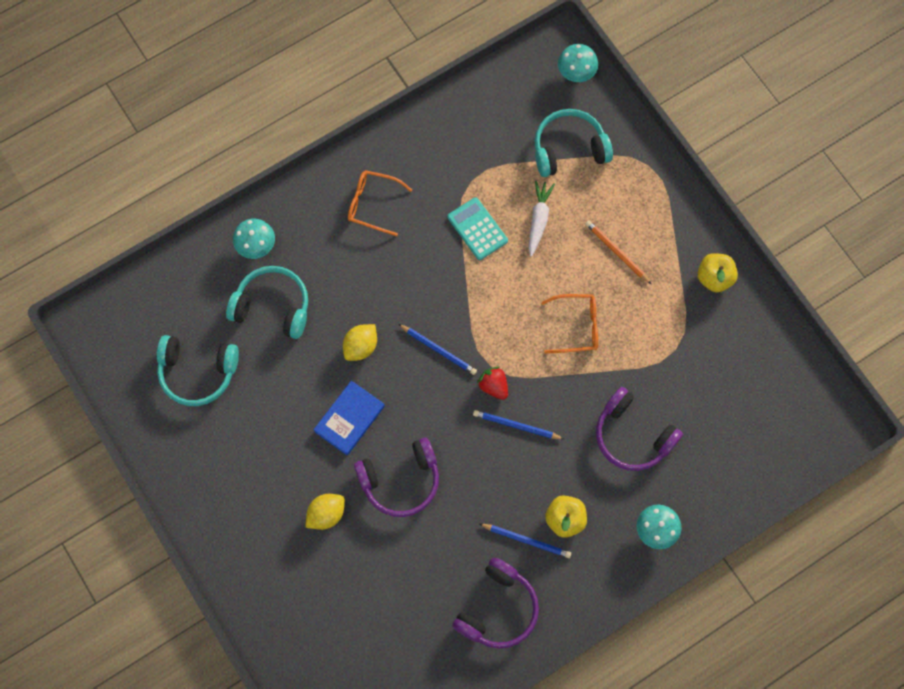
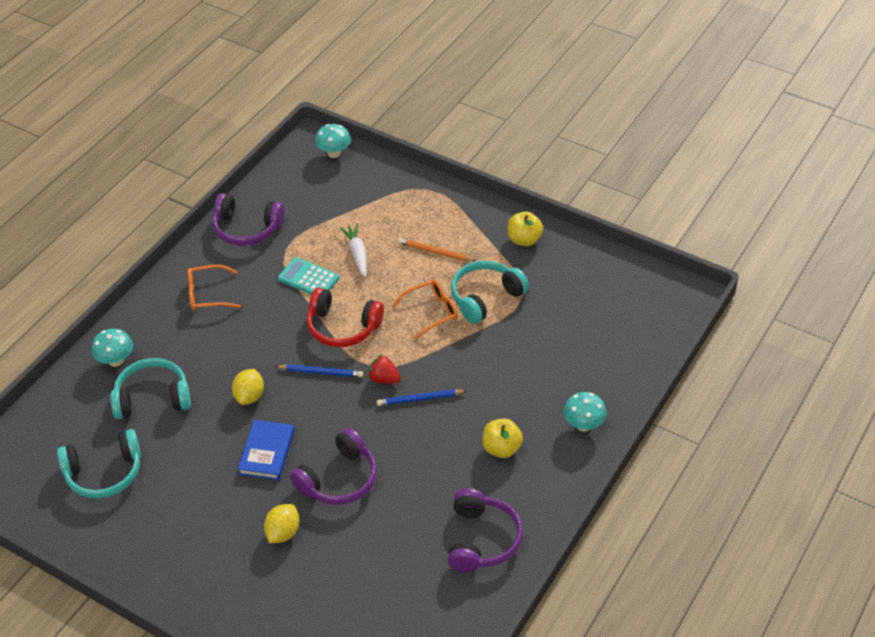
camera: 25 degrees left, 25 degrees down
(483, 305) = (342, 327): none -> red headphones
(526, 540) = (477, 477): blue pencil -> none
(569, 149) = (356, 201): turquoise headphones -> turquoise headphones (485, 297)
(632, 436) = (523, 367): purple headphones -> purple headphones (246, 229)

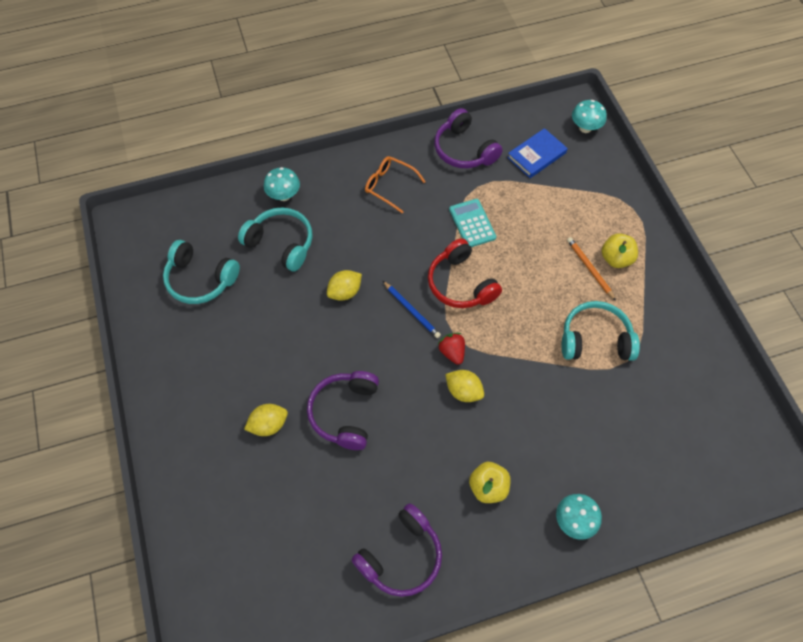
camera: 40 degrees right, 15 degrees up
(266, 452) = (316, 348): blue book -> blue book (536, 155)
(339, 479) = (345, 413): purple headphones -> purple headphones turned 105 degrees clockwise
(357, 254) = (527, 228): white carrot -> none
(419, 399) = (463, 391): blue pencil -> yellow lemon
(431, 312) = (540, 320): orange glasses -> none
(524, 240) = (674, 309): yellow apple -> yellow apple (616, 259)

